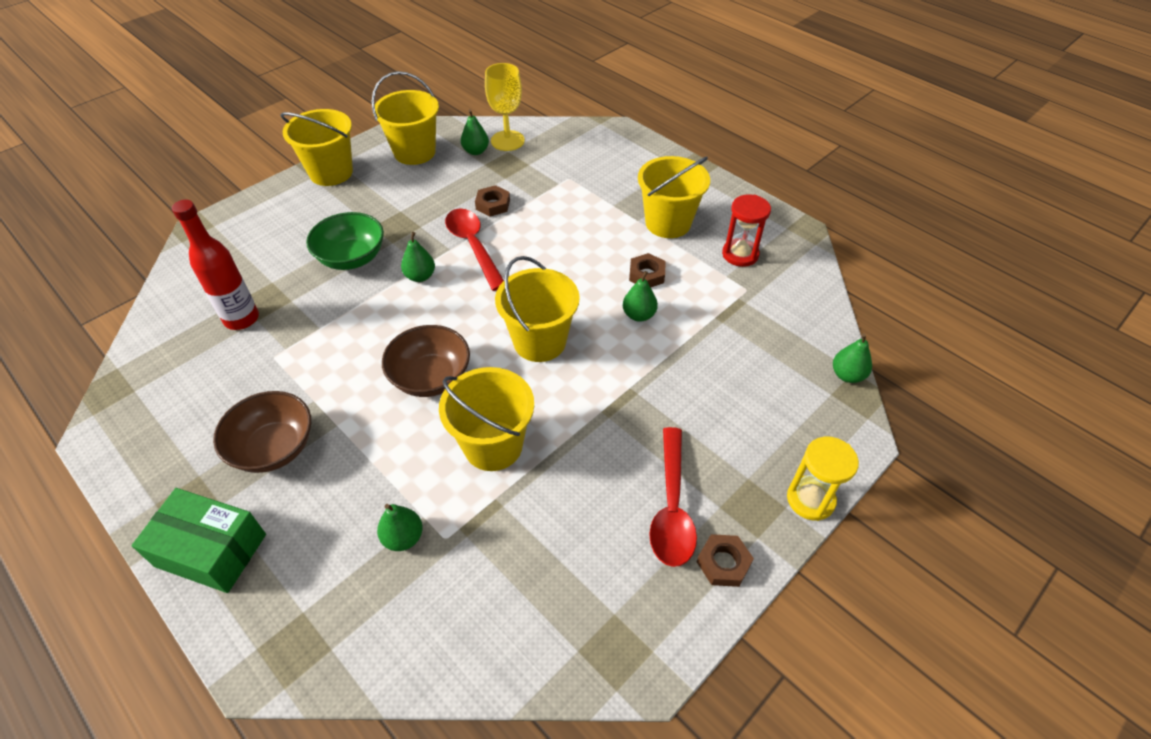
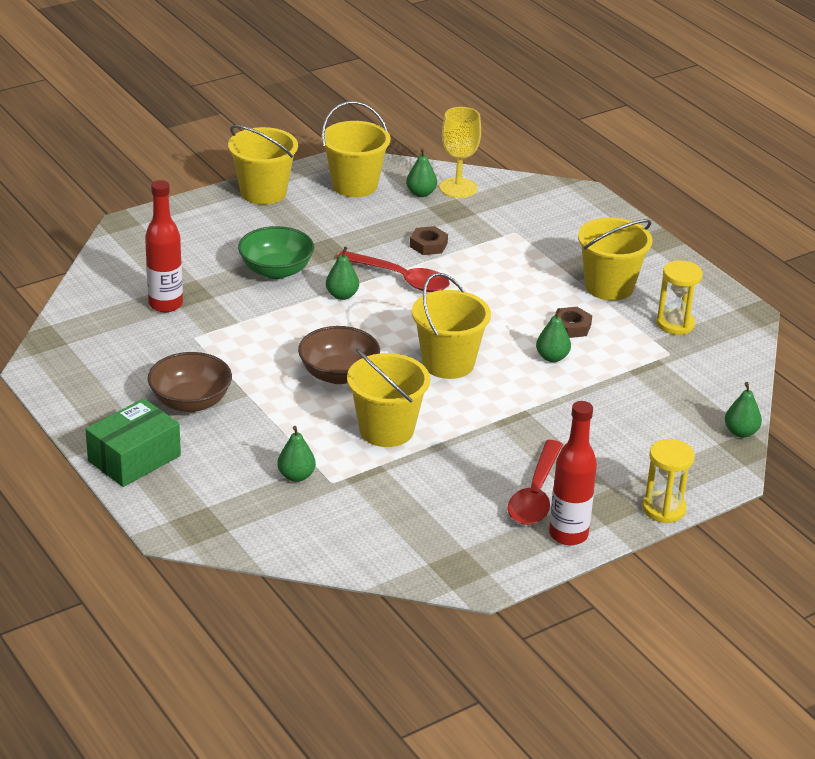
camera: 10 degrees right, 15 degrees down
(211, 550) = (134, 458): green box -> green box turned 75 degrees counterclockwise
(473, 247) = (400, 278): red spoon -> red spoon turned 135 degrees clockwise
(723, 563) = (568, 534): brown nut -> red bottle
(740, 254) = (675, 324): red hourglass -> yellow hourglass

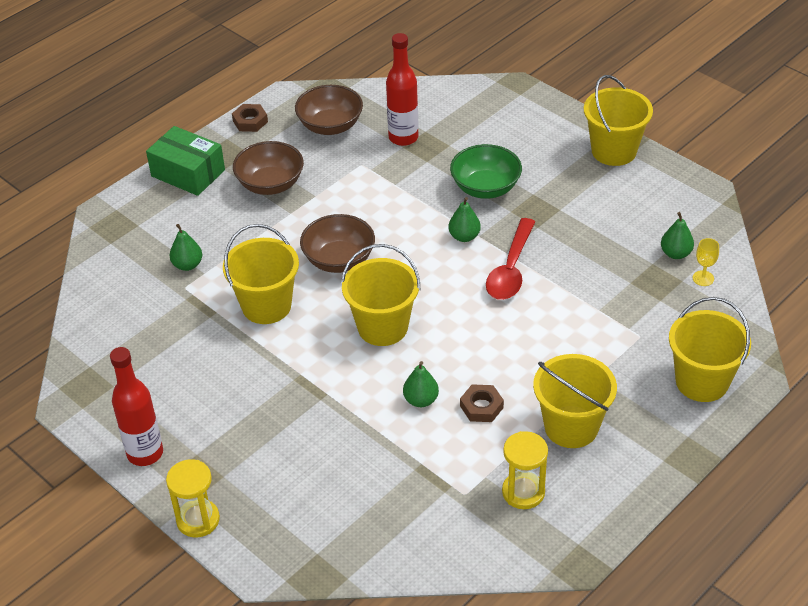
camera: 80 degrees right, 10 degrees up
(113, 347) = (330, 126): none -> brown bowl
(354, 185) = (663, 205): yellow bucket -> yellow bucket (702, 382)
(428, 245) = (581, 277): brown nut -> brown nut (250, 121)
(458, 188) = (703, 278): yellow goblet -> yellow goblet, size x0.52
(536, 494) = (199, 421): red spoon -> none
(741, 432) = (342, 571): green pear -> none

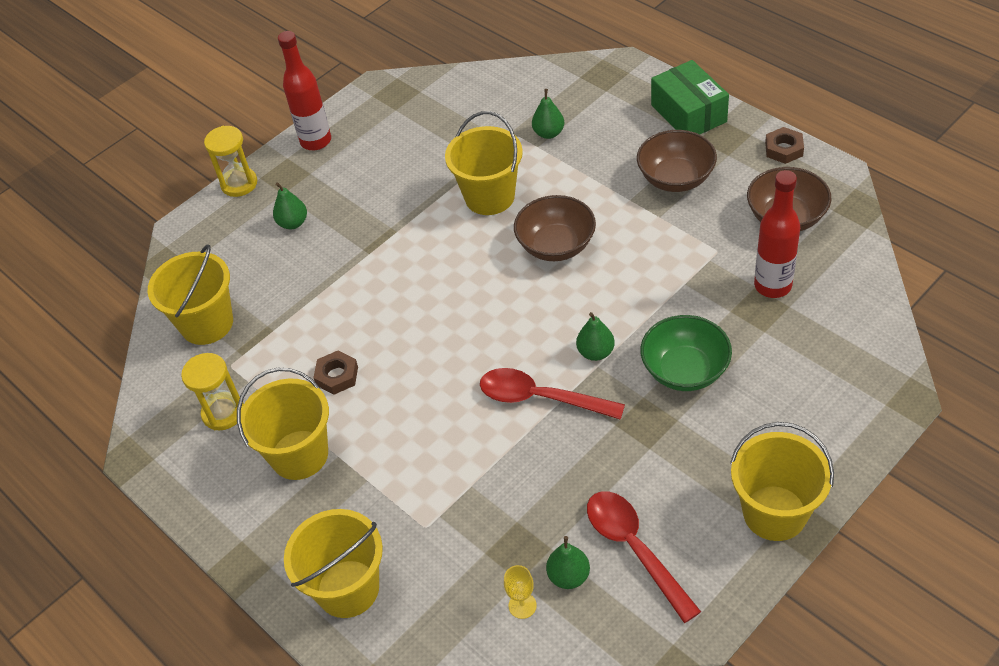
camera: 95 degrees right, 5 degrees up
(188, 173) = (688, 113): green box -> green box turned 60 degrees counterclockwise
(382, 327) = (455, 289): yellow bucket -> yellow bucket (207, 323)
(421, 400) = (352, 326): green pear -> green pear (293, 223)
(649, 219) = (635, 549): none -> red spoon

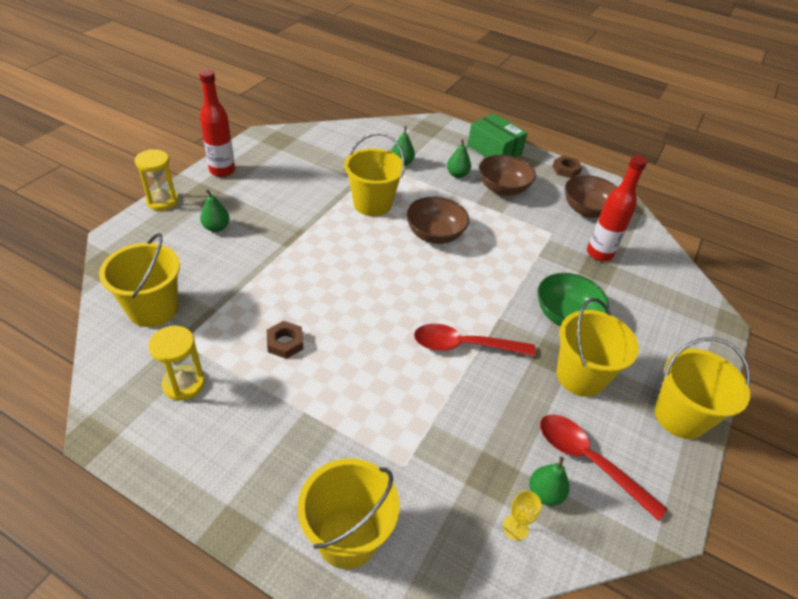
camera: 25 degrees left, 5 degrees down
(299, 455) = (267, 414): yellow bucket -> yellow bucket (580, 376)
(595, 352) = (494, 307): green pear -> green pear (457, 174)

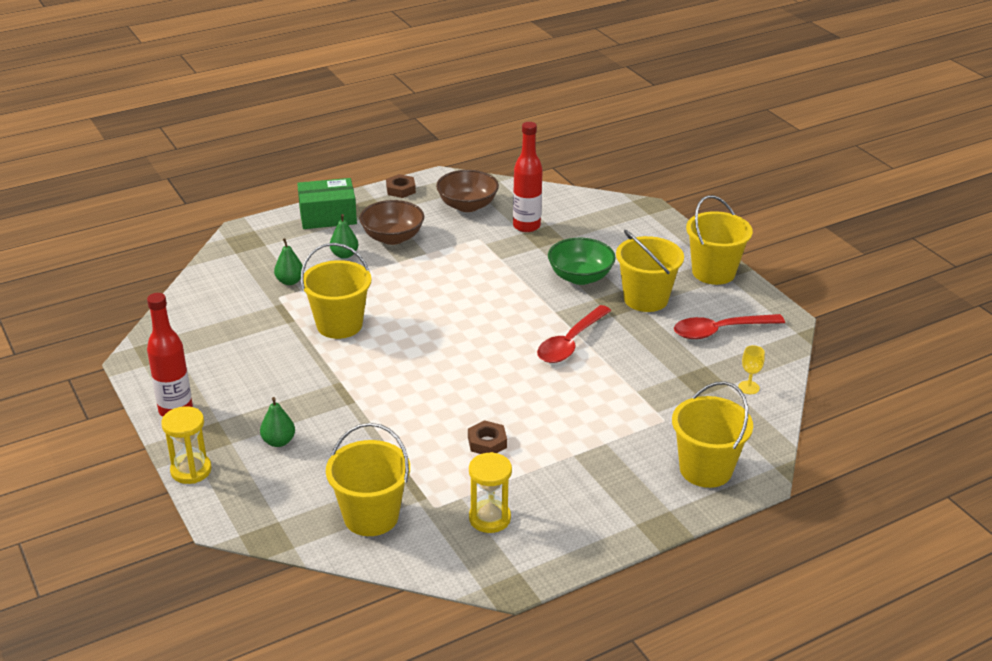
camera: 55 degrees left, 10 degrees down
(434, 234) = (421, 304): brown bowl -> none
(545, 493) = (732, 362): green pear -> none

